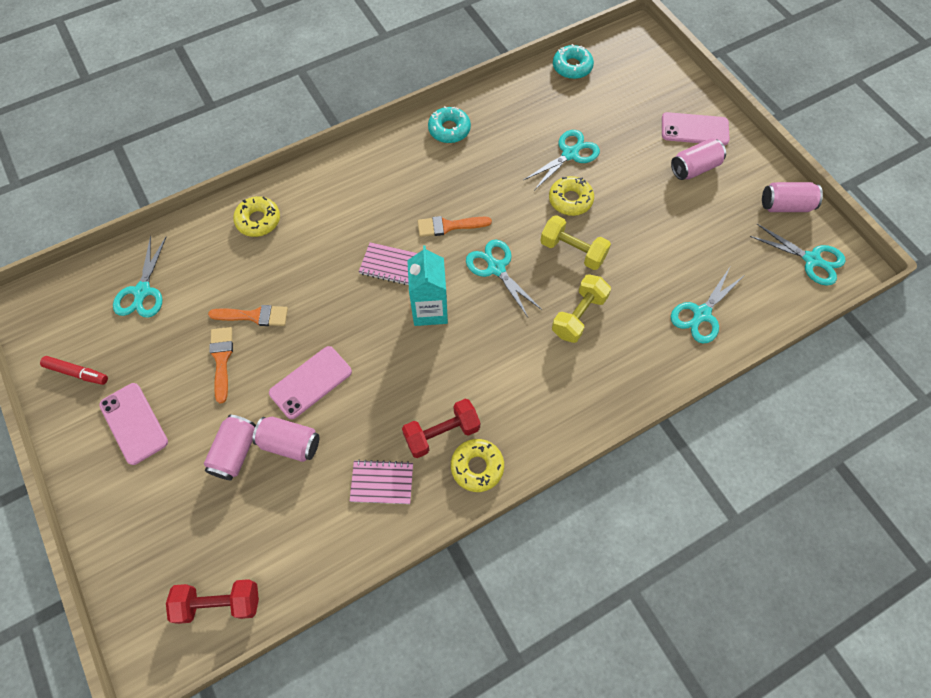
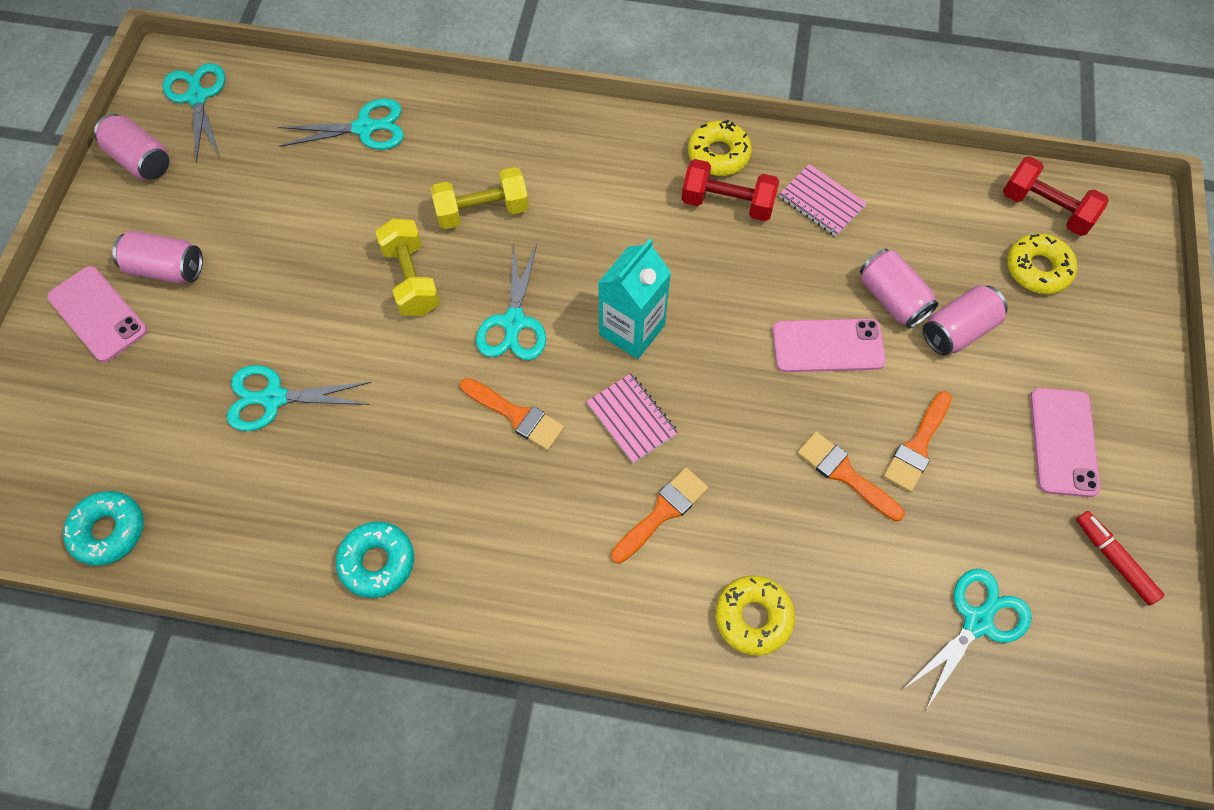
camera: 140 degrees left, 0 degrees up
(337, 234) = (662, 512): none -> orange brush
(570, 200) = (344, 339): yellow donut -> yellow donut (1037, 269)

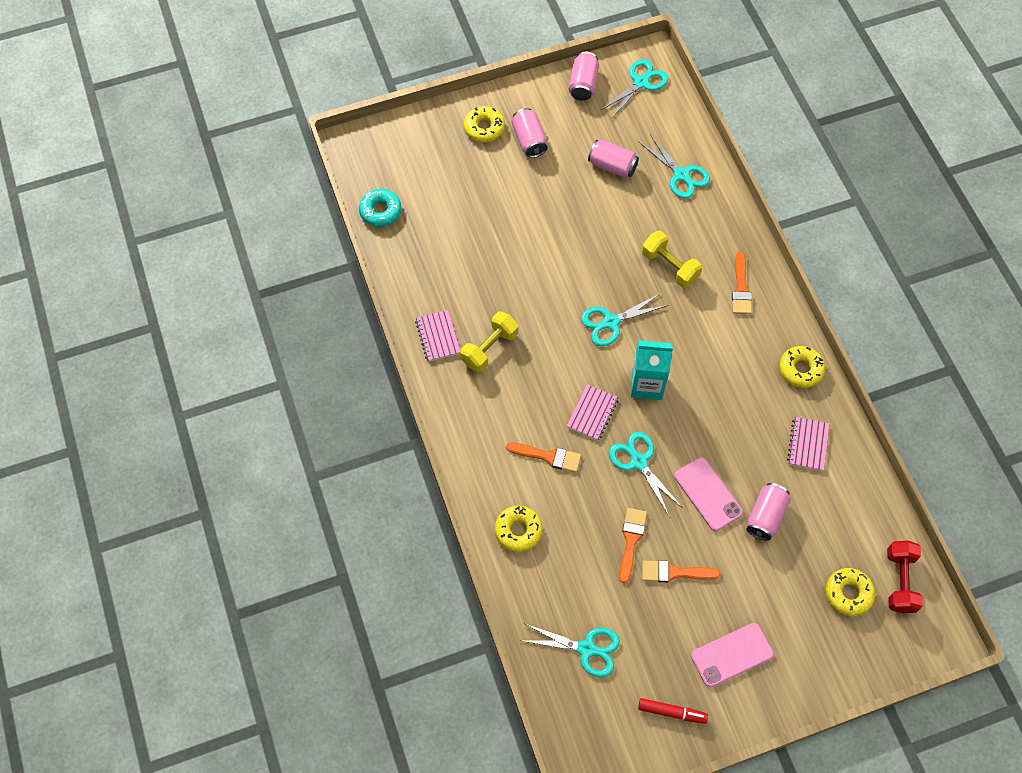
camera: 60 degrees right, 0 degrees up
(98, 314) = (484, 128): pink phone -> yellow donut
(274, 398) = (492, 236): turquoise scissors -> turquoise scissors (638, 462)
(377, 562) = (437, 336): turquoise donut -> pink notebook
(411, 279) = (602, 257): yellow dumbbell -> yellow dumbbell (489, 348)
(516, 415) = (557, 355): orange brush -> orange brush (741, 288)
(727, 203) = (768, 392): red dumbbell -> none
(958, 330) = (769, 563): pink can -> pink can (612, 166)
(1114, 560) = (671, 712): red marker -> red marker turned 75 degrees clockwise

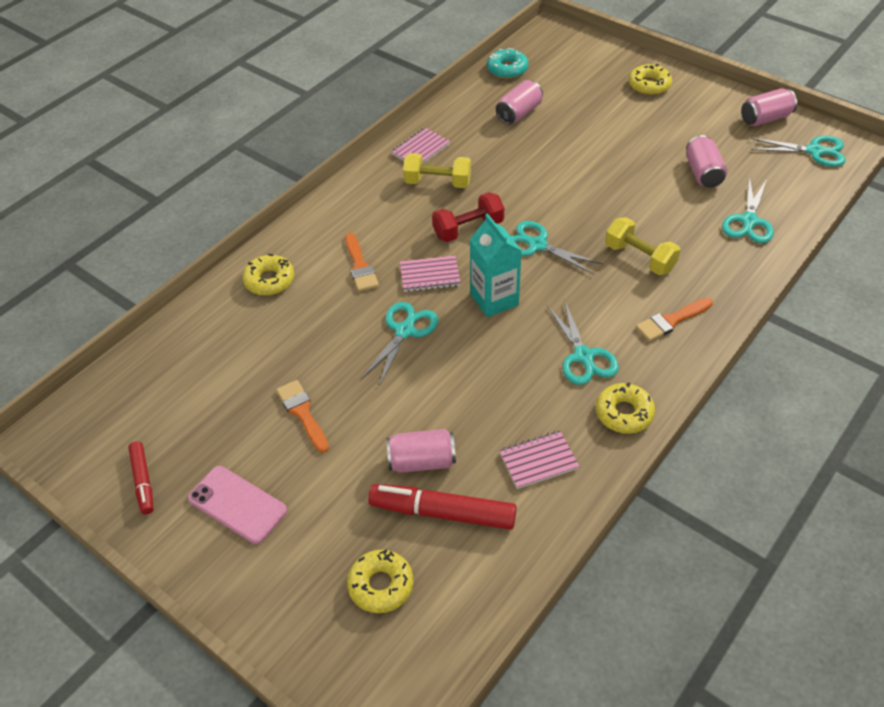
camera: 60 degrees right, 15 degrees down
(529, 140) = (668, 114): pink can -> pink can (519, 113)
(586, 649) = (176, 382): turquoise scissors -> turquoise scissors (583, 356)
(631, 540) = (315, 363): orange brush -> none
(669, 266) = (639, 258): yellow dumbbell -> yellow dumbbell turned 60 degrees counterclockwise
(708, 494) = (410, 400): pink phone -> none
(815, 526) = (443, 513): none -> red marker
(900, 581) = (433, 635): red dumbbell -> red dumbbell (468, 229)

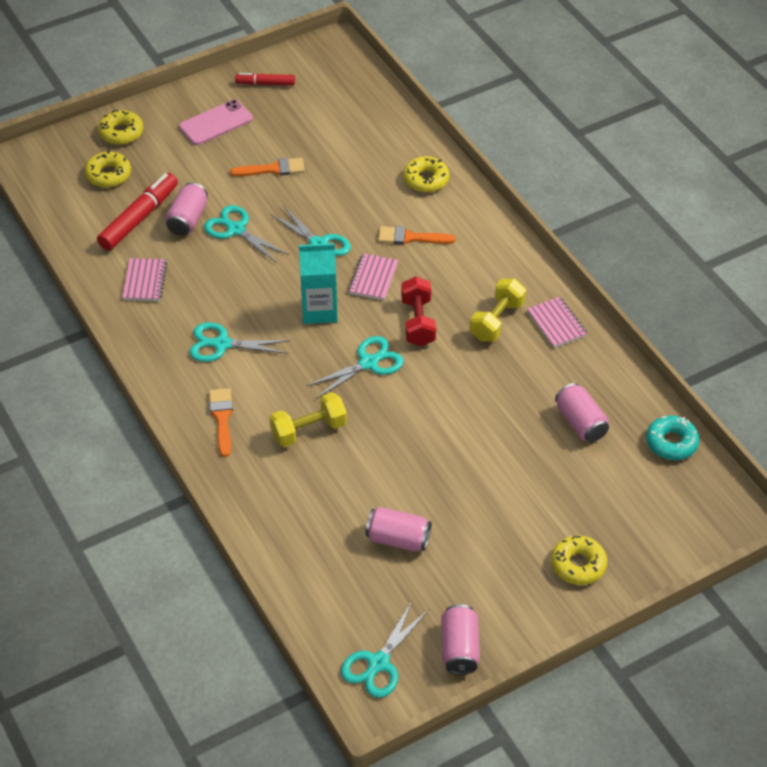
camera: 110 degrees right, 0 degrees up
(624, 413) = (151, 346): yellow donut -> yellow donut (121, 133)
(749, 221) = (307, 540): turquoise scissors -> turquoise scissors (236, 230)

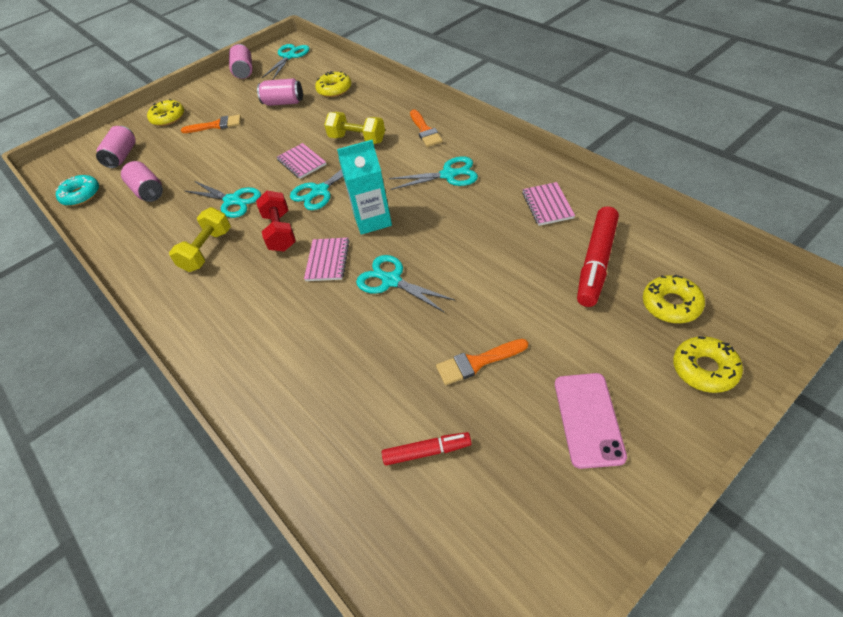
camera: 175 degrees right, 0 degrees up
(188, 219) = (543, 274): pink can -> pink can (122, 156)
(216, 123) = (588, 419): pink phone -> pink phone turned 45 degrees counterclockwise
(236, 230) = (485, 275): turquoise scissors -> turquoise scissors (232, 200)
(265, 84) = (555, 522): red marker -> red marker (426, 452)
(308, 430) = (357, 139): yellow dumbbell -> yellow dumbbell turned 60 degrees clockwise
(410, 237) = (294, 313): orange brush -> orange brush (216, 125)
(426, 179) = (282, 395): yellow donut -> yellow donut (334, 89)
(556, 324) = (151, 261): pink notebook -> pink notebook (301, 162)

